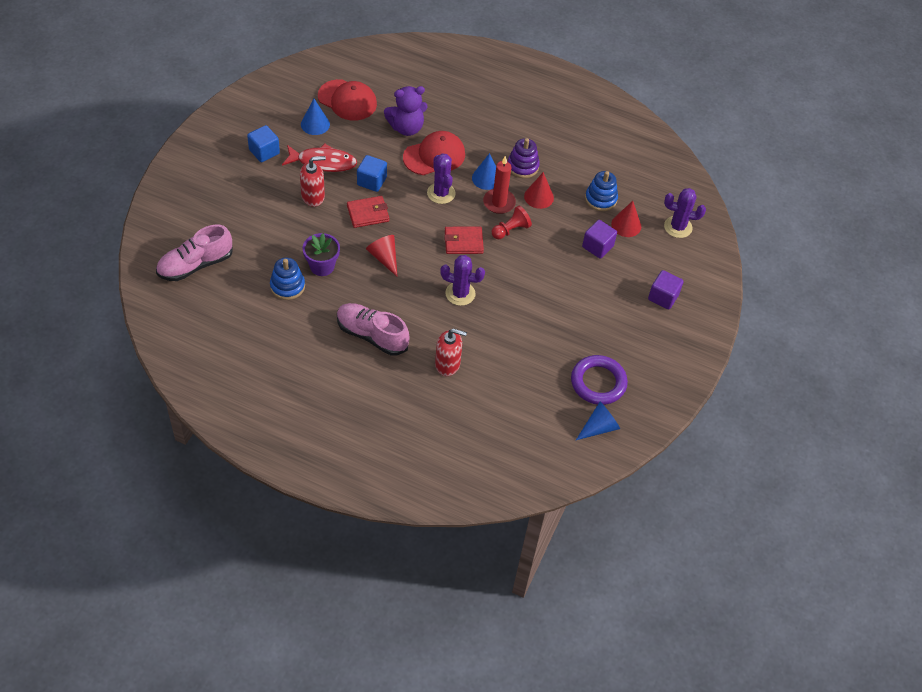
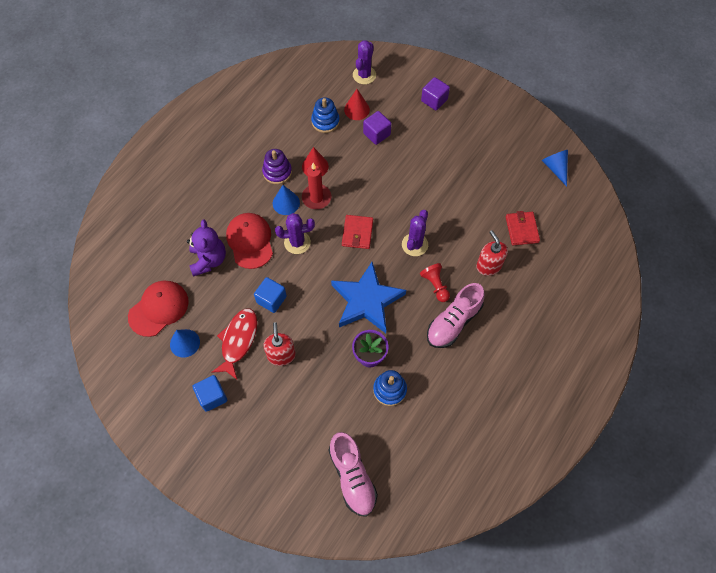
camera: 75 degrees left, 10 degrees up
(368, 213) = (311, 308): red wallet -> red wallet (521, 229)
(384, 258) = (366, 300): red cone -> blue star
(447, 364) = (488, 266): red soap dispenser -> red soap dispenser turned 45 degrees counterclockwise
(510, 230) = (349, 194): red pawn -> red pawn (435, 285)
(598, 382) = (513, 160): purple ring -> none

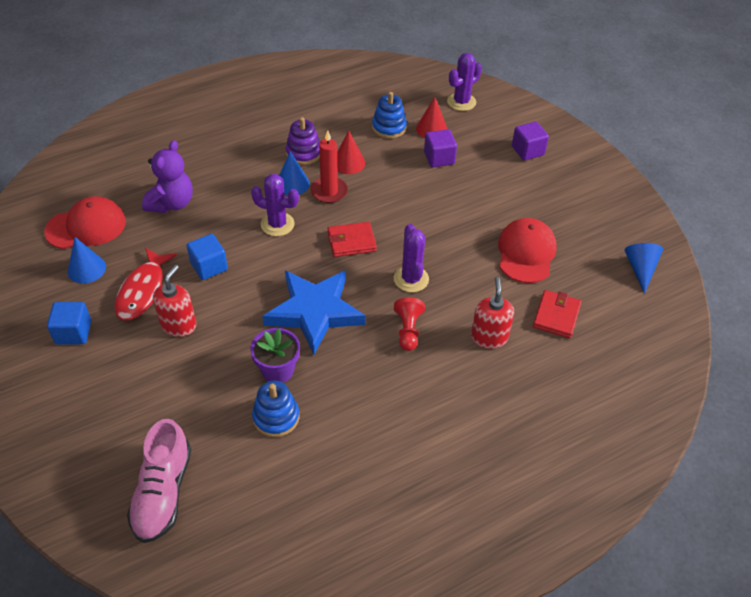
camera: 25 degrees right, 15 degrees down
(238, 341) = (143, 291): red fish -> red fish turned 150 degrees clockwise
(250, 241) = (228, 203): red cap -> red cap (526, 253)
(357, 233) = (351, 242): red wallet -> red wallet turned 45 degrees clockwise
(414, 244) = (411, 279): purple cactus -> purple cactus turned 60 degrees counterclockwise
(453, 322) = (404, 379): pink shoe -> none

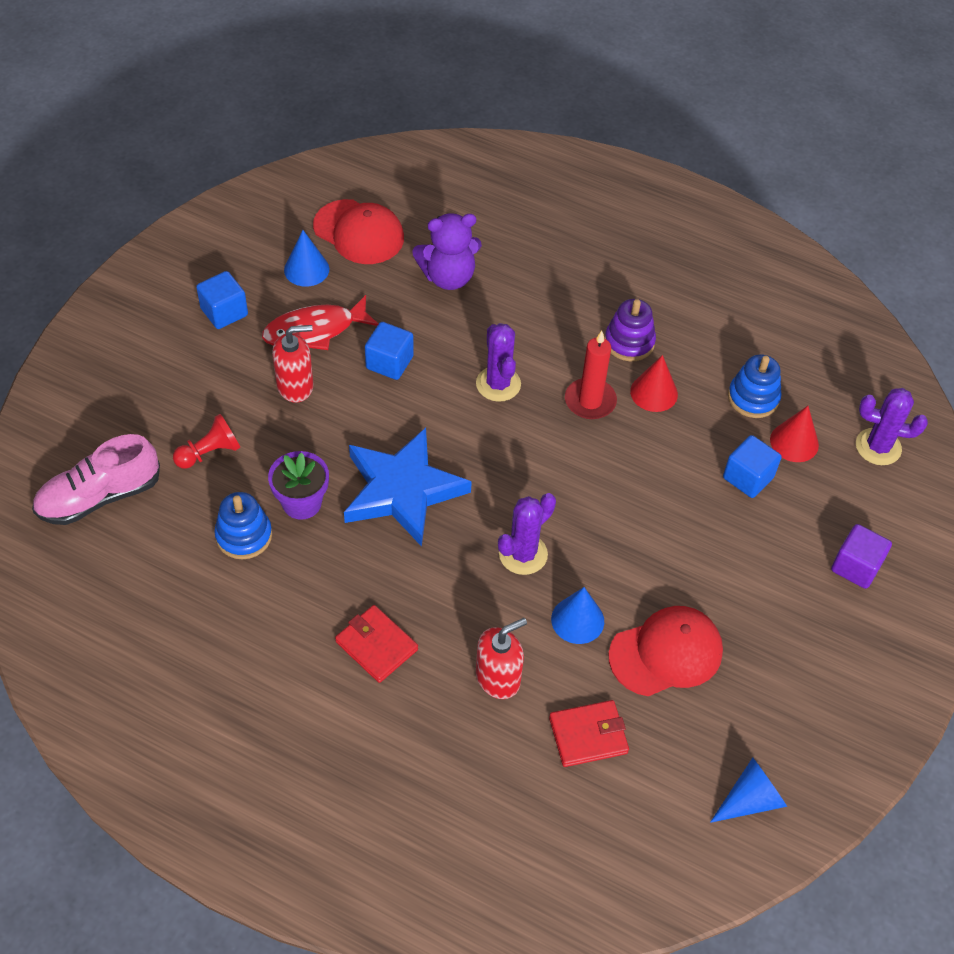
camera: 55 degrees right, 5 degrees up
(292, 184) = (571, 360): blue cone -> blue cone (577, 620)
(351, 242) = (531, 466): red wallet -> red wallet (376, 646)
(408, 330) = (445, 591): red pawn -> red pawn (209, 452)
(439, 158) = (748, 477): purple cube -> blue cube

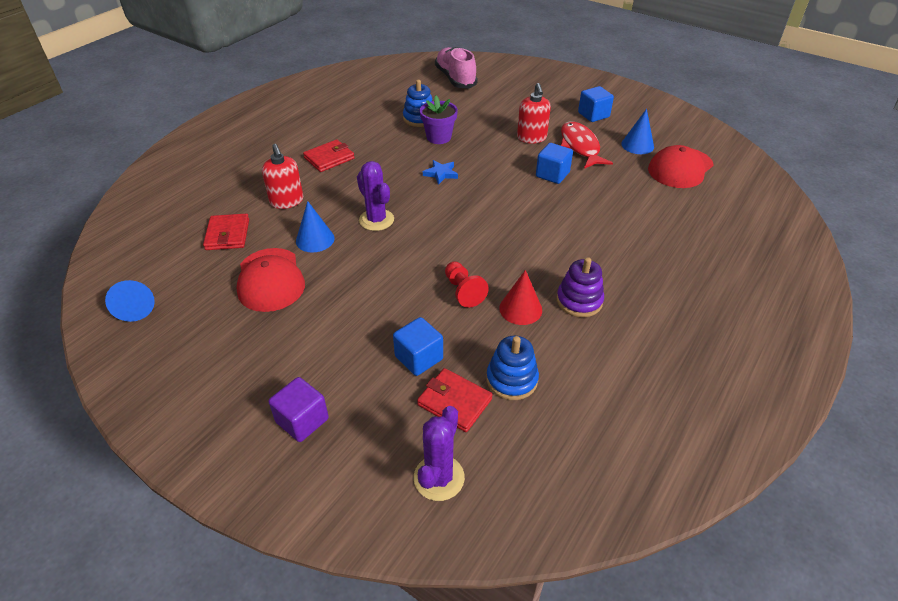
camera: 100 degrees right, 10 degrees down
(209, 452) = (481, 109): red pawn -> red pawn (463, 291)
(402, 490) = (441, 174): blue star -> blue star, size x0.40
(448, 277) = (641, 206): purple teddy bear -> none
(498, 384) = (532, 222): purple cactus -> none
(590, 401) = (513, 269): red candle -> none
(794, 442) = (454, 402): red cone -> red wallet

